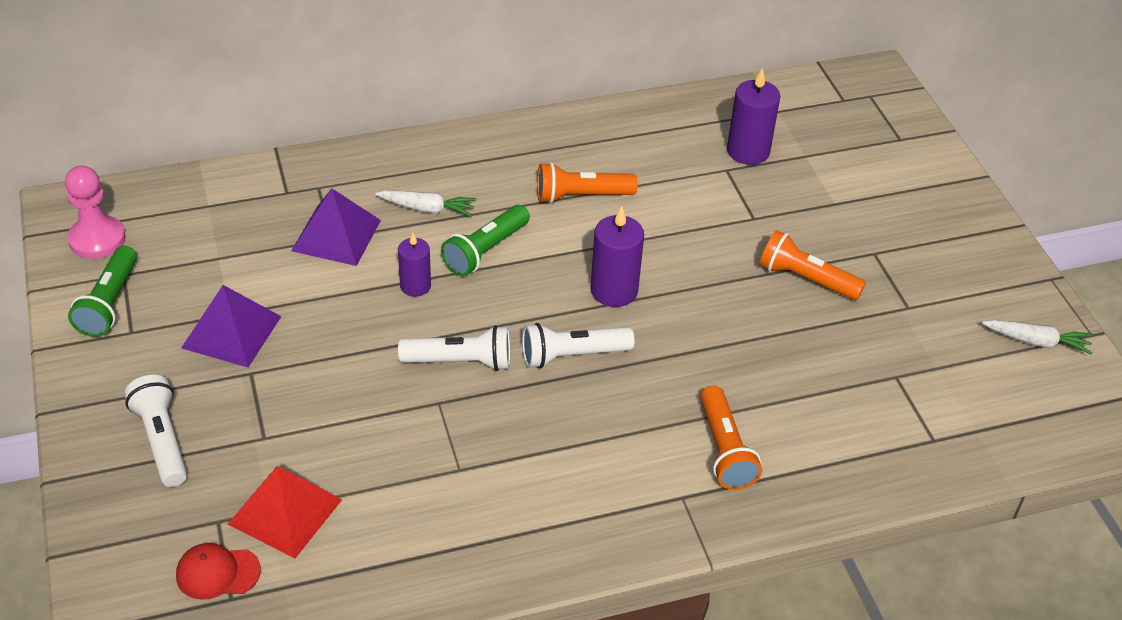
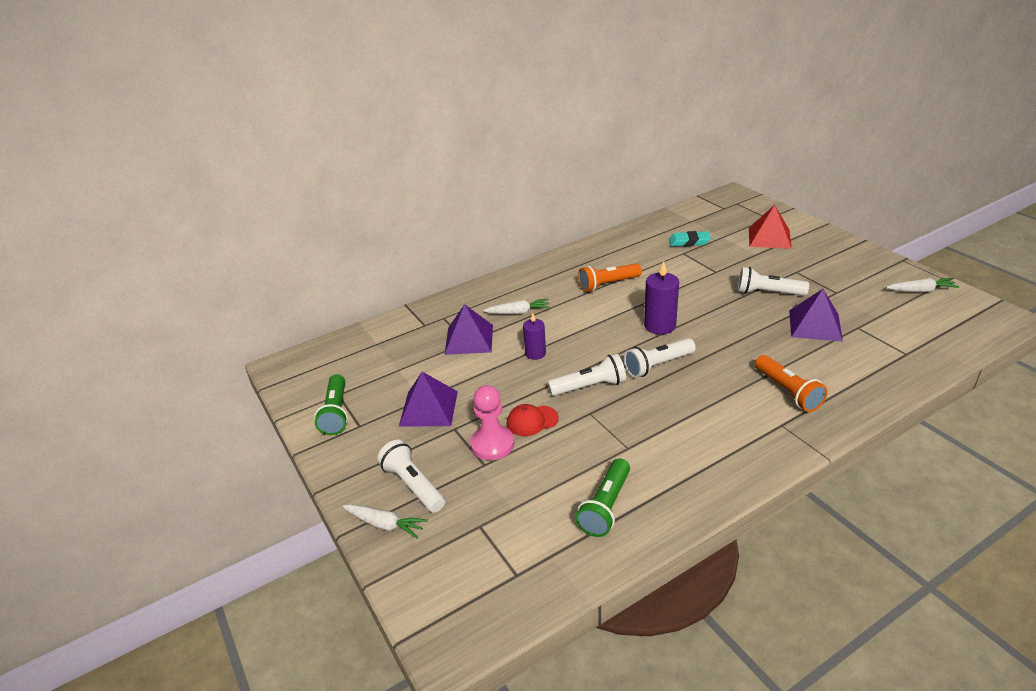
camera: 10 degrees left, 10 degrees down
(97, 239) = (311, 379): pink pawn -> pink pawn (492, 444)
(105, 484) = (385, 524): none -> white carrot
(217, 573) = (497, 560): red cap -> red cap (532, 421)
(285, 511) = (524, 506): red pyramid -> red pyramid (769, 237)
(485, 250) = (568, 325): green flashlight -> green flashlight (606, 506)
(748, 151) = (689, 242): purple candle -> turquoise eraser
(806, 279) = (768, 293): orange flashlight -> white flashlight
(836, 355) = (815, 325): none -> purple pyramid

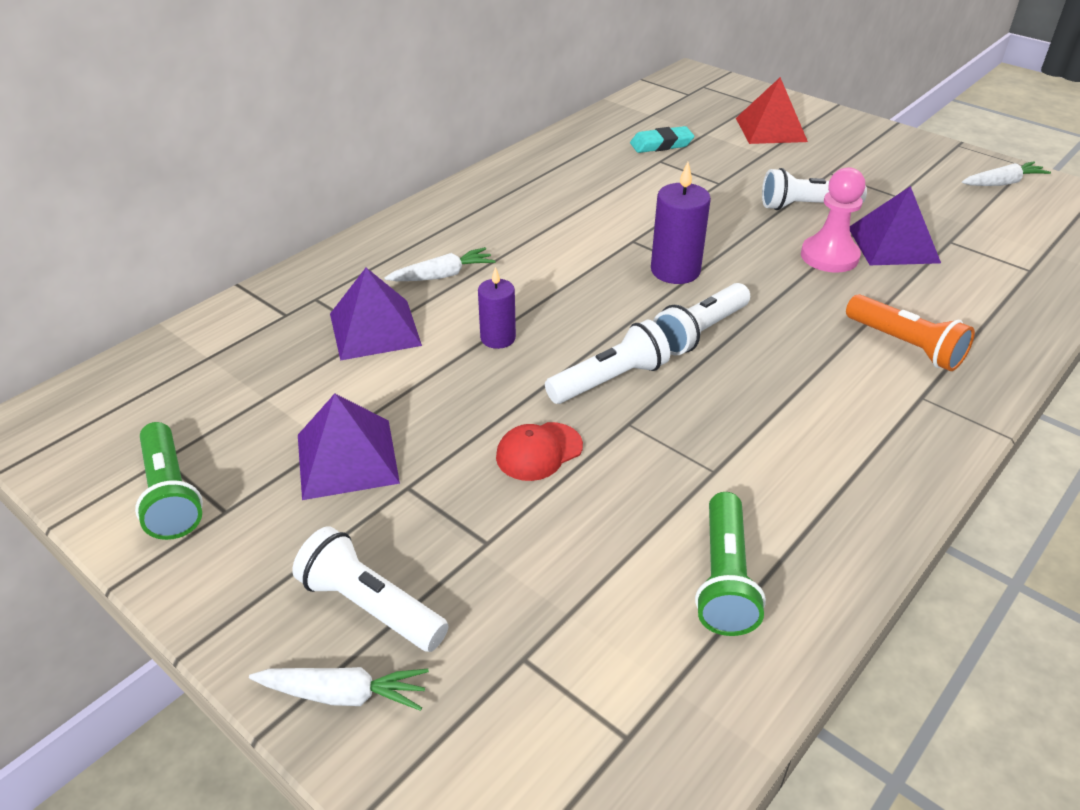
camera: 20 degrees left, 5 degrees up
(492, 444) = (487, 504): pink pawn -> pink pawn (829, 256)
(608, 284) = (568, 217): orange flashlight -> none

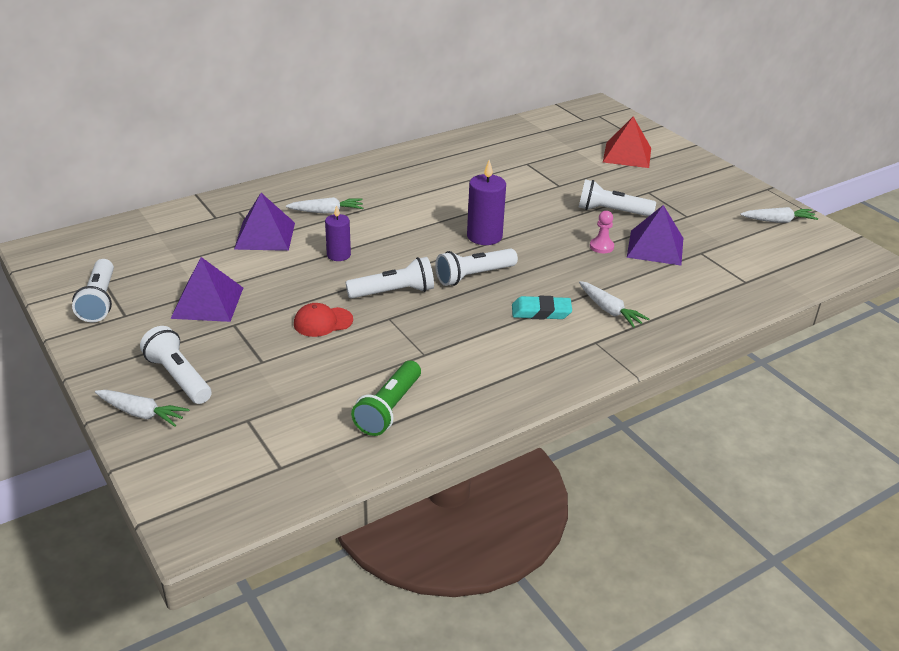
camera: 15 degrees right, 5 degrees down
(170, 494) = (99, 300): green flashlight -> white flashlight
(661, 144) = (536, 152): turquoise eraser -> turquoise eraser (541, 312)
(829, 256) = (601, 246): pink pawn -> pink pawn, size x0.58
(905, 345) = (609, 310): orange flashlight -> white carrot

